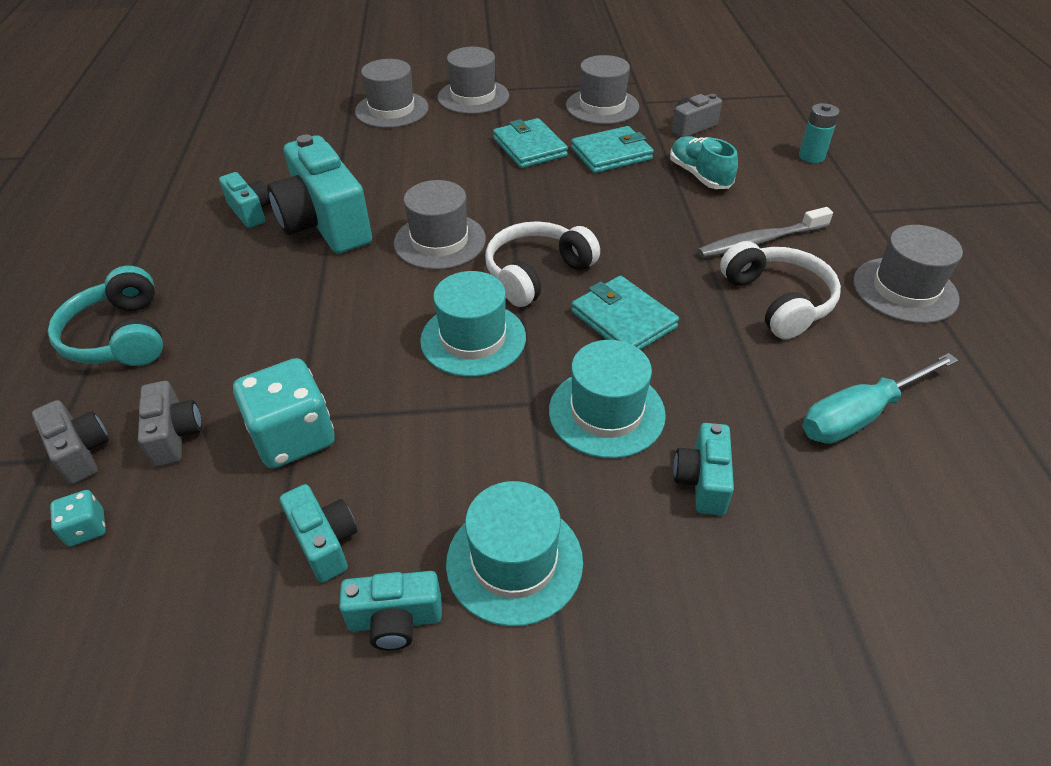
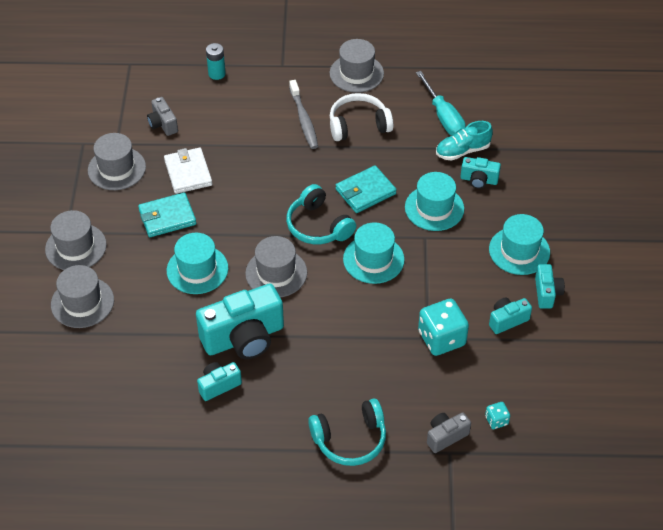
camera: 85 degrees left, 5 degrees up
(175, 435) = (436, 393): grey camera -> none
(443, 177) = (197, 269): none -> turquoise hat
(537, 273) = (318, 226): white headphones -> turquoise headphones
(611, 154) = (188, 173): turquoise wallet -> white wallet
(699, 175) = (226, 132): turquoise shoe -> turquoise shoe (462, 151)

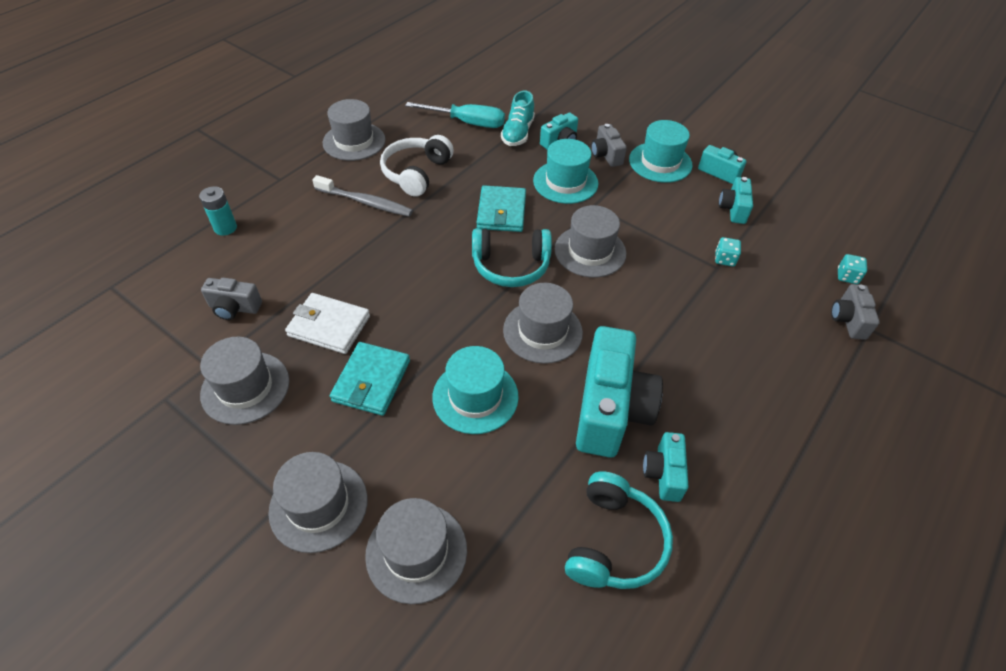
camera: 55 degrees left, 0 degrees up
(350, 439) = (813, 395): turquoise headphones -> turquoise headphones (614, 541)
(373, 259) = (590, 251): turquoise hat -> grey hat
(441, 338) = (724, 259): turquoise dice -> turquoise dice, size x0.47
(492, 214) = (606, 155): none -> grey camera

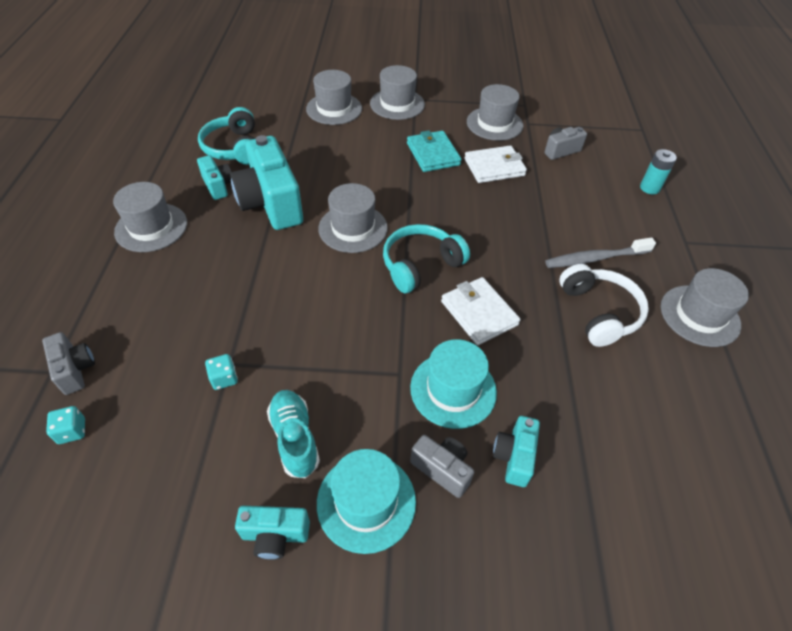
camera: 145 degrees right, 0 degrees up
(467, 123) = (643, 418): turquoise screwdriver -> none
(475, 396) = (364, 173): turquoise hat -> none
(501, 212) = (479, 313): turquoise wallet -> white wallet
(517, 133) = (574, 439): turquoise shoe -> turquoise shoe (295, 438)
(590, 251) = (365, 315): grey hat -> grey hat (151, 227)
(733, 209) = (234, 466): turquoise camera -> none

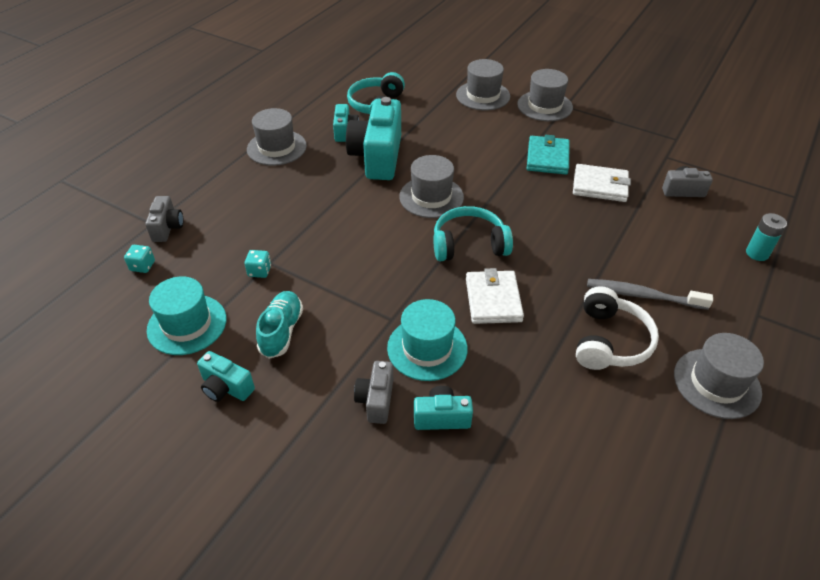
camera: 30 degrees right, 5 degrees down
(366, 502) = (303, 396): turquoise hat -> turquoise hat (187, 324)
(442, 469) = (376, 400): grey camera -> grey camera turned 150 degrees counterclockwise
(494, 124) = (630, 148): grey hat -> none
(514, 457) = (441, 417): turquoise camera -> turquoise camera turned 45 degrees clockwise

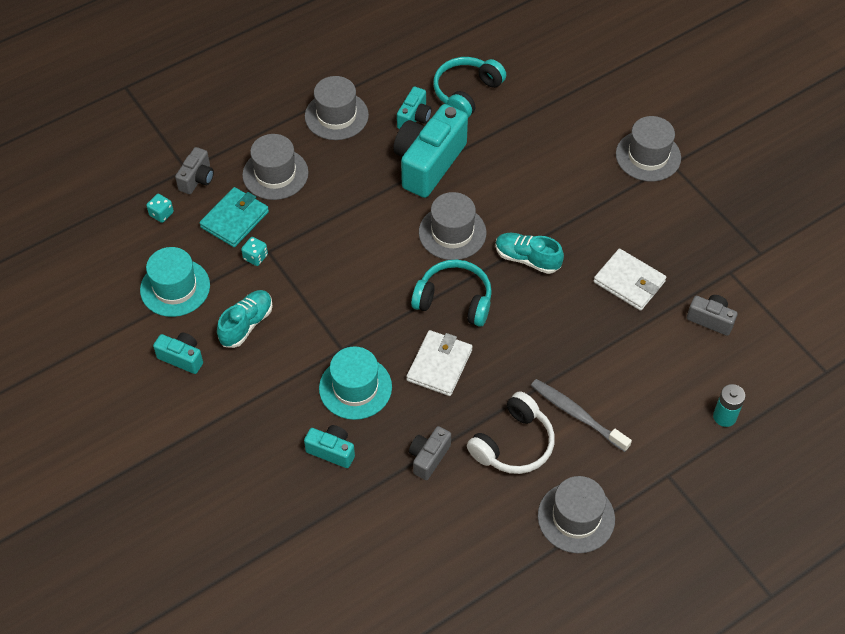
camera: 25 degrees right, 10 degrees up
(226, 387) = (182, 358): turquoise camera -> turquoise camera turned 150 degrees clockwise
(376, 400) = (289, 416): grey camera -> grey camera (428, 457)
(483, 96) = (589, 117): grey hat -> grey hat (275, 174)
(507, 196) = (527, 259): none -> turquoise shoe
(547, 158) = (600, 227): turquoise wallet -> turquoise wallet (235, 219)

